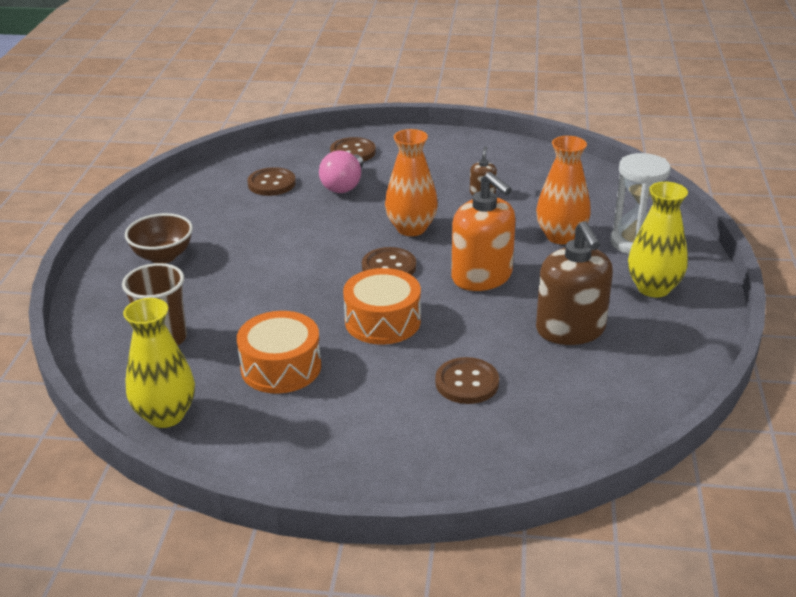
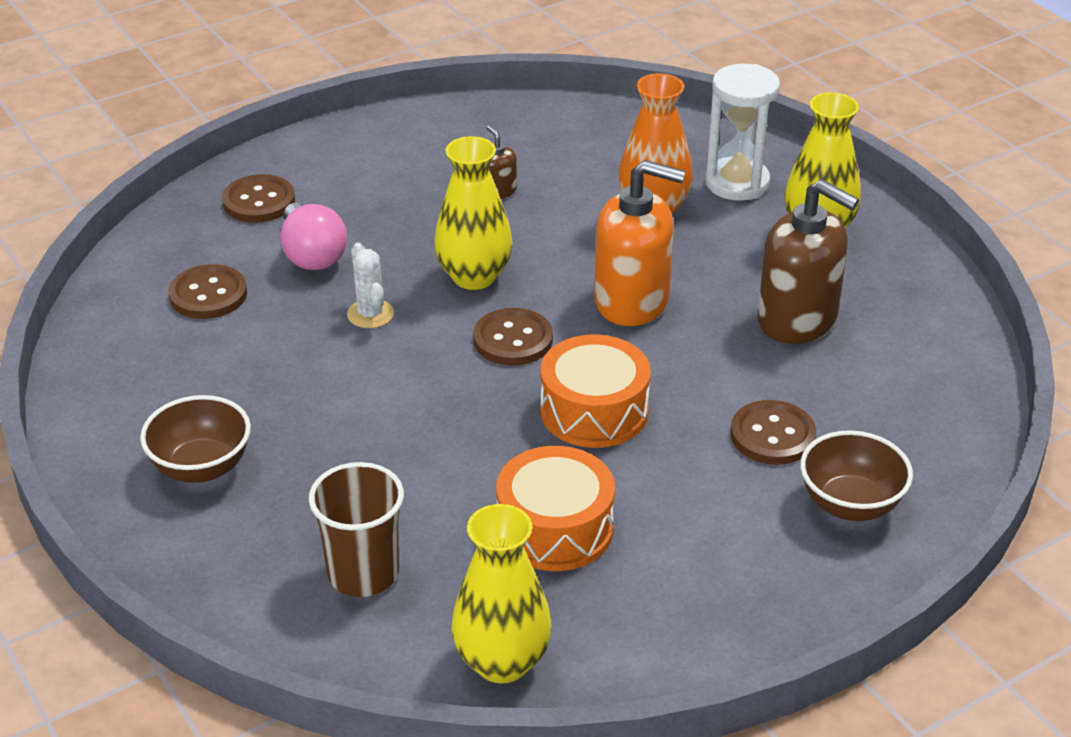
camera: 40 degrees left, 5 degrees up
(334, 224) = (370, 314): none -> white cactus
(411, 228) = (474, 276): orange vase -> yellow vase
(462, 443) = (850, 504): none -> brown bowl

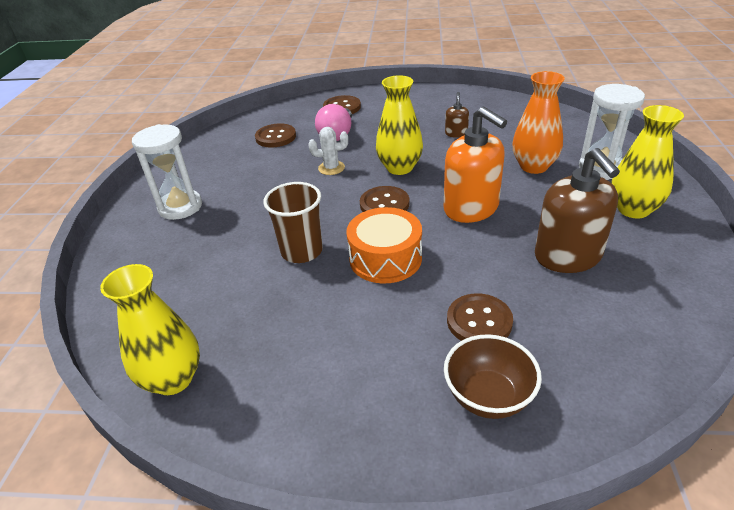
camera: 40 degrees right, 0 degrees up
(201, 467) = (180, 207): brown bowl -> white hourglass
(363, 573) = (176, 290): brown cup -> brown cup (302, 251)
(370, 314) = (331, 168): white cactus -> white cactus turned 75 degrees clockwise
(555, 528) = (290, 314): orange drum -> none

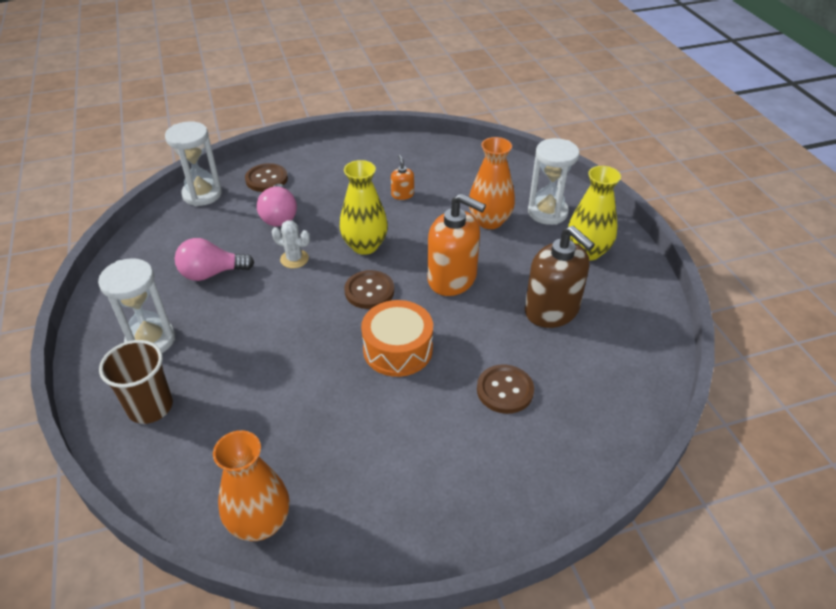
camera: 25 degrees left, 5 degrees up
(173, 379) = (260, 522): yellow vase -> orange vase
(257, 167) = (211, 273): none -> pink light bulb
(276, 137) = (211, 230): brown button -> none
(284, 111) = (202, 194): none -> white hourglass
(302, 251) = (313, 361): brown cup -> brown cup (150, 407)
(331, 168) = (294, 259): white cactus -> white cactus turned 45 degrees clockwise
(456, 133) = (402, 194): brown soap dispenser -> orange soap dispenser
(488, 396) = (538, 454): brown bowl -> none

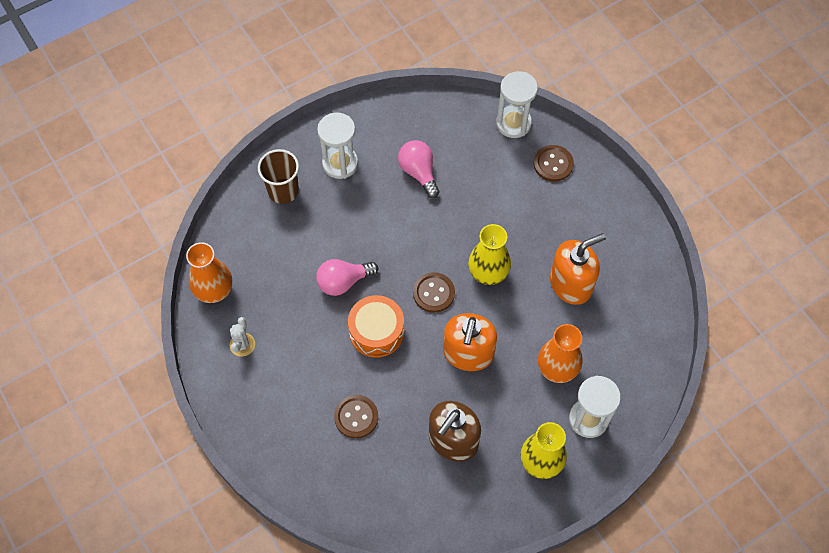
camera: 75 degrees right, 20 degrees up
(279, 216) = (504, 194): pink light bulb -> pink light bulb (343, 282)
(294, 259) = (454, 225): white cactus -> white cactus (242, 344)
(402, 194) = (571, 284): orange soap dispenser -> orange soap dispenser, size x2.22

